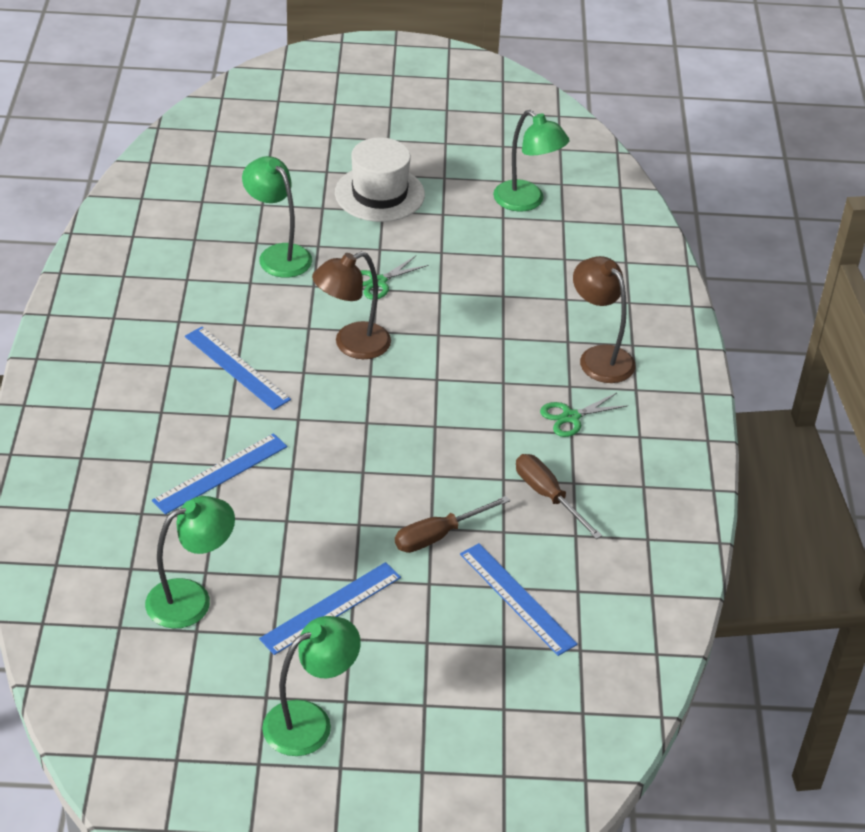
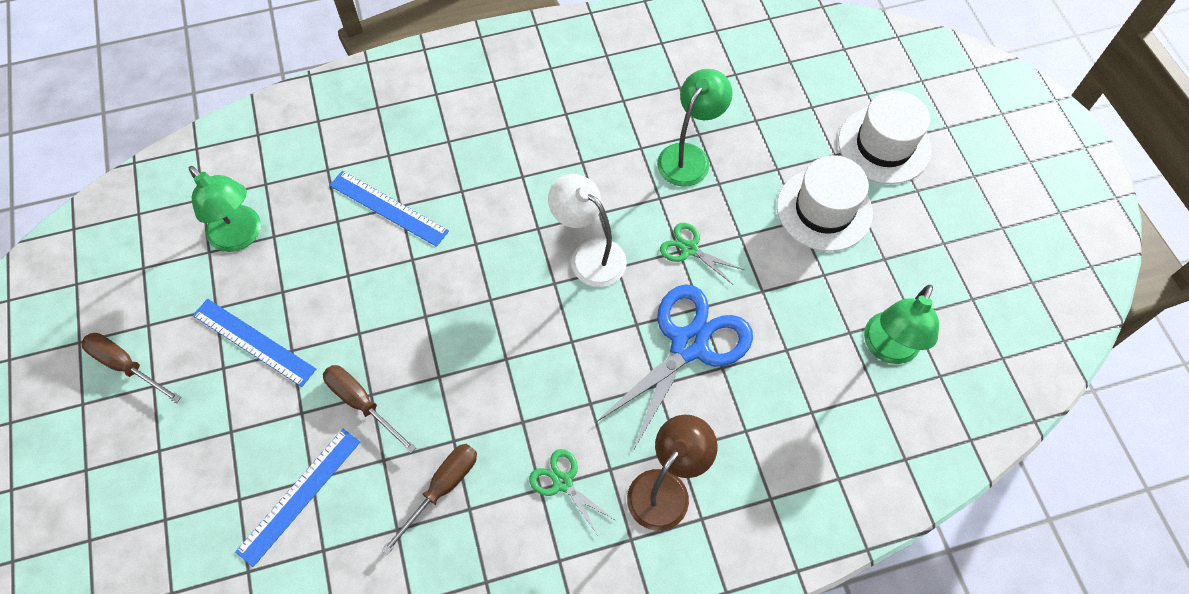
camera: 75 degrees right, 20 degrees up
(236, 368) = (522, 176): blue ruler -> none
(310, 721) = (126, 366): green lamp -> brown screwdriver
(333, 141) = (884, 145): none -> white hat
(352, 345) = (589, 255): brown lamp -> white lamp
(473, 308) = (689, 345): none -> blue scissors

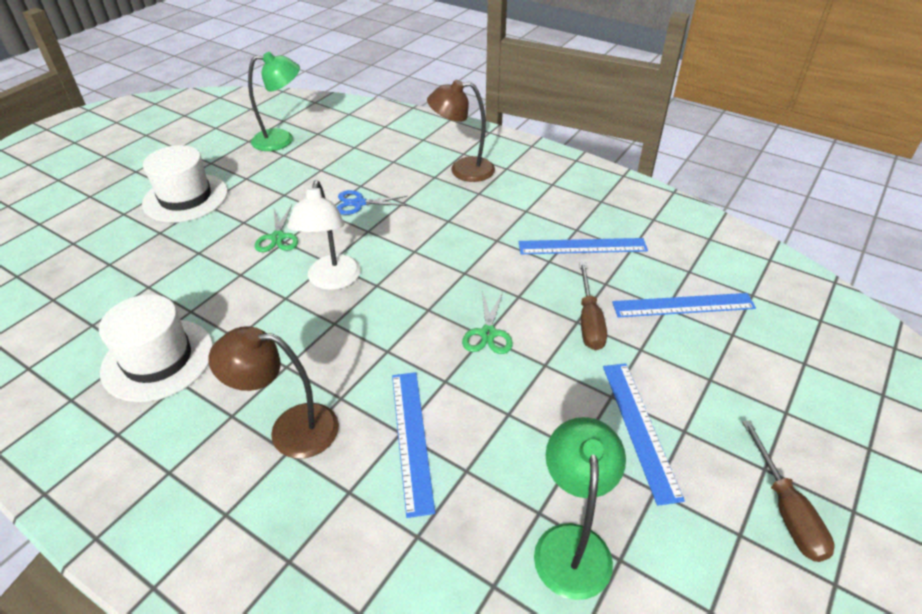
camera: 130 degrees left, 20 degrees down
(442, 488) = (582, 246): brown screwdriver -> blue ruler
(463, 151) = (290, 429): none -> brown lamp
(563, 482) = (510, 204): green scissors -> green scissors (488, 333)
(689, 156) = (180, 279): green lamp -> none
(689, 345) = (359, 203): blue scissors -> blue scissors, size x0.49
(884, 145) = (97, 197): white hat -> white hat (158, 359)

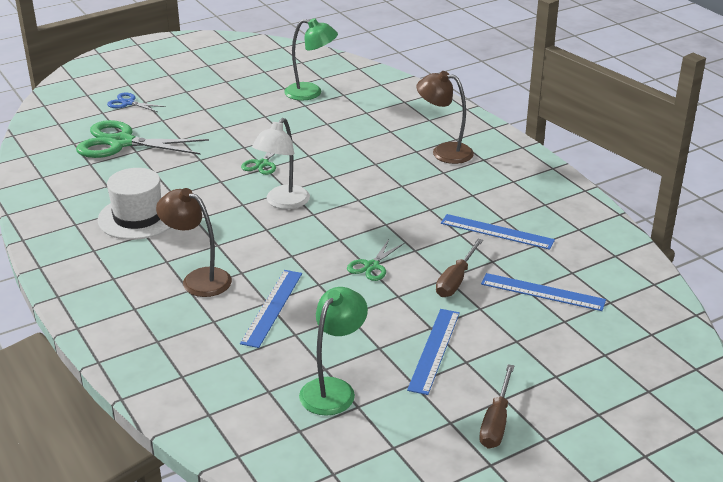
camera: 25 degrees right, 10 degrees down
(83, 257) = (121, 142): none -> green scissors
(185, 198) = (212, 119): white hat -> none
(359, 203) = (340, 155): blue scissors -> blue scissors (128, 103)

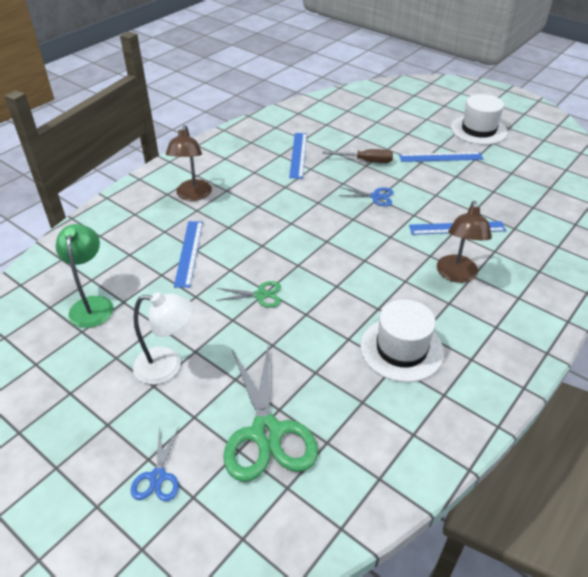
camera: 110 degrees left, 10 degrees up
(283, 202) = (320, 262): white lamp -> white lamp (167, 366)
(333, 389) = (507, 184): green lamp -> none
(371, 266) = (376, 197): green scissors -> blue scissors
(496, 422) = (478, 130): brown screwdriver -> white hat
(542, 292) = (354, 131): blue ruler -> blue ruler (189, 253)

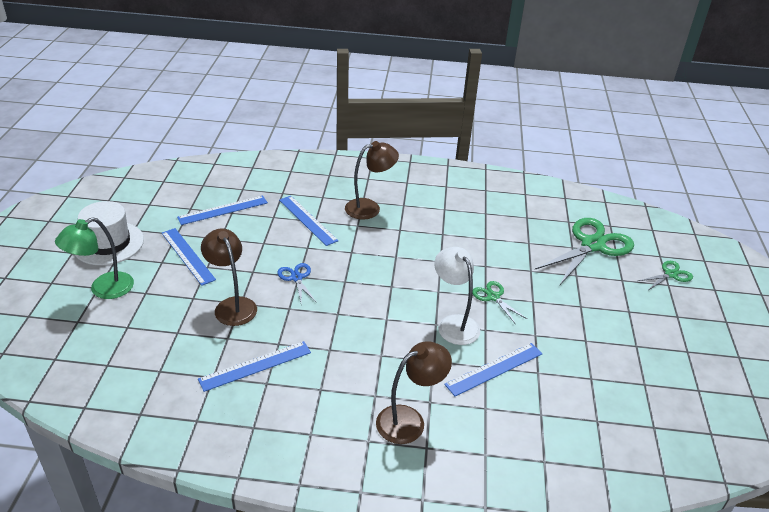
camera: 125 degrees left, 5 degrees down
(92, 304) = (617, 397): green lamp -> green lamp (103, 289)
(157, 477) = (671, 274): blue scissors -> green scissors
(167, 366) = (608, 312): white lamp -> white lamp (454, 323)
(366, 161) = (232, 305): brown screwdriver -> brown lamp
(401, 349) = (469, 213): white hat -> none
(499, 187) = (223, 210): none -> blue ruler

